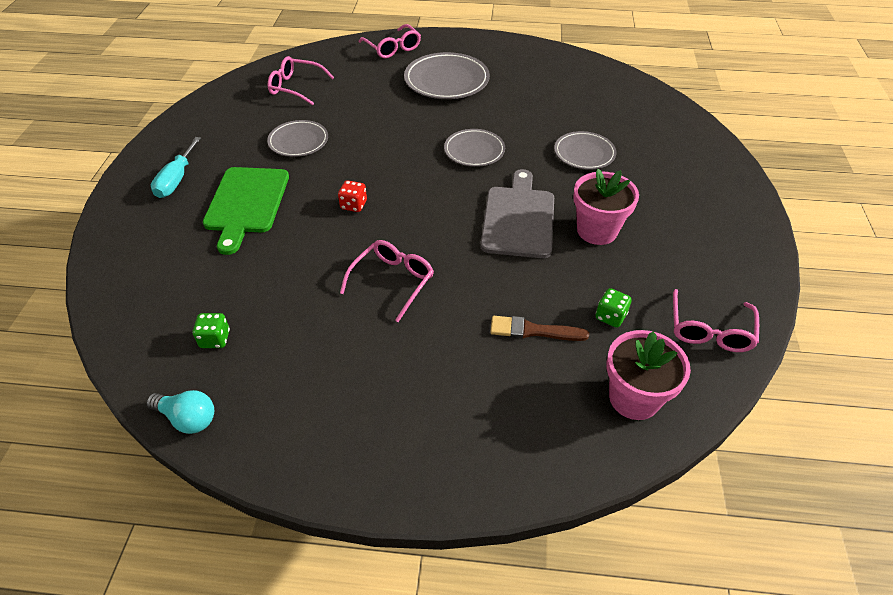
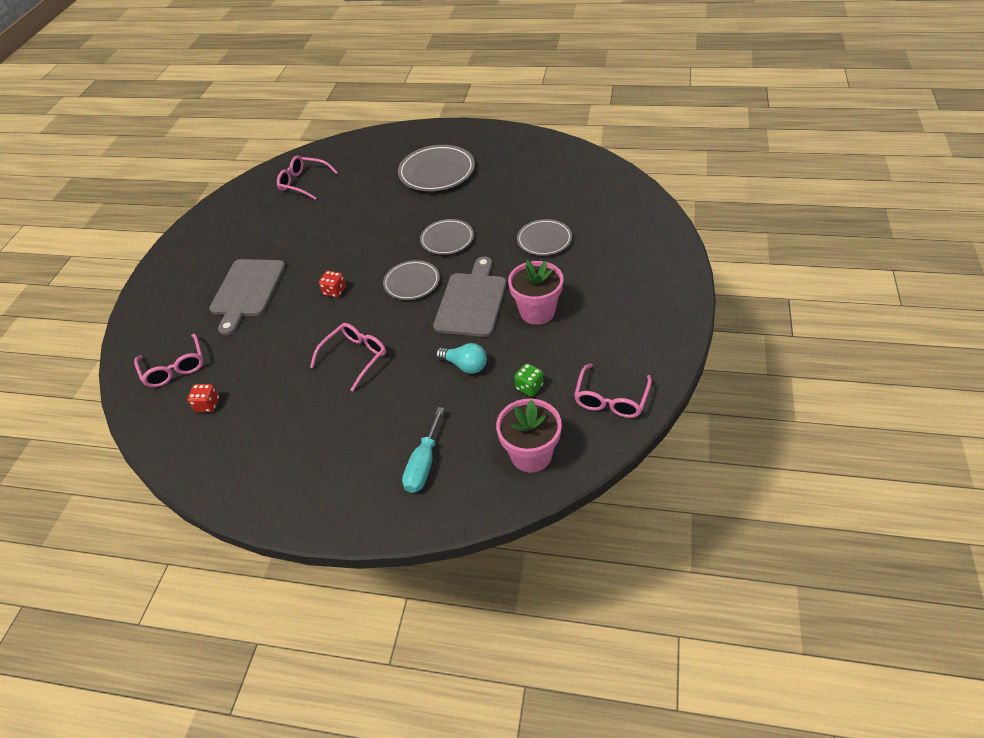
camera: 10 degrees right, 0 degrees up
(176, 180) = (193, 271): turquoise screwdriver -> turquoise screwdriver (424, 464)
(188, 418) = (180, 466): turquoise light bulb -> turquoise light bulb (465, 365)
(215, 339) = (207, 405): green dice -> red dice
(246, 203) = (247, 291): green cutting board -> grey cutting board
(298, 141) = (298, 234): grey plate -> grey plate (412, 283)
(392, 48) = (395, 141): pink glasses -> pink glasses (174, 368)
(533, 331) = (461, 399): brown brush -> none

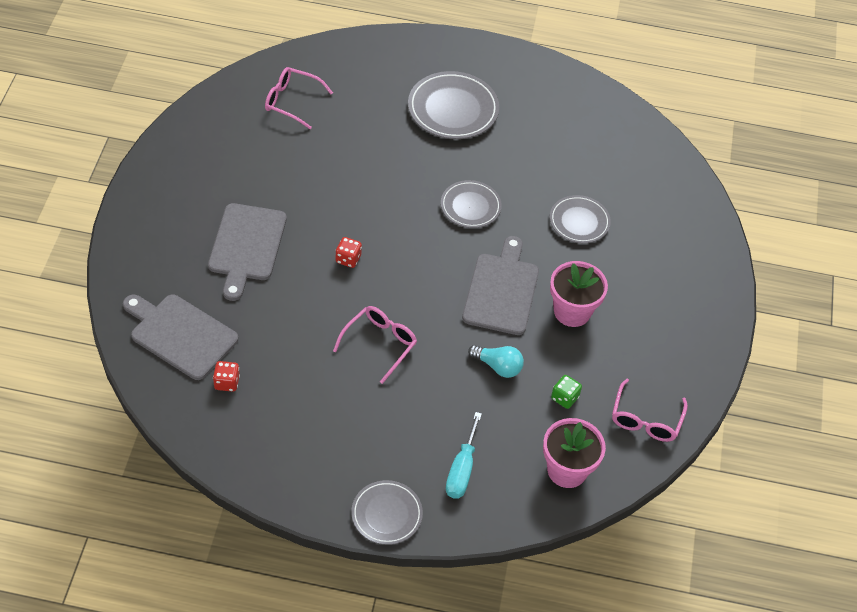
camera: 10 degrees left, 5 degrees up
(174, 368) = (181, 334): pink glasses -> grey cutting board
(412, 283) = (434, 258): grey plate -> grey plate (386, 514)

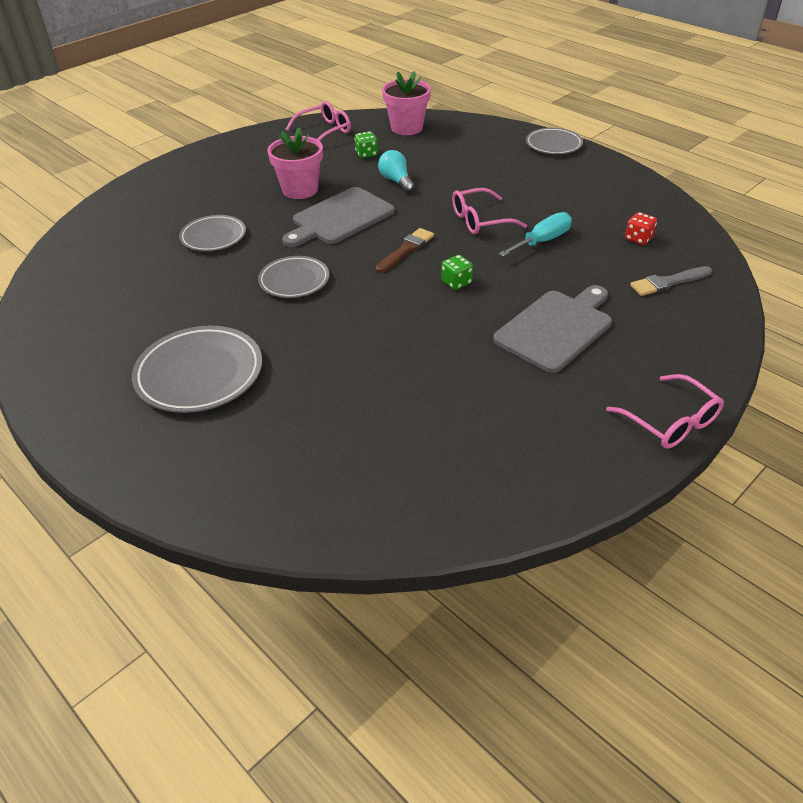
camera: 140 degrees left, 10 degrees down
(181, 334) = (668, 282): grey cutting board -> grey brush
(291, 101) = (382, 467): pink glasses -> pink glasses (671, 422)
(348, 259) = (456, 282): red dice -> green dice
(414, 277) = (406, 250): none -> brown brush
(462, 470) = (480, 147): turquoise screwdriver -> turquoise screwdriver (542, 241)

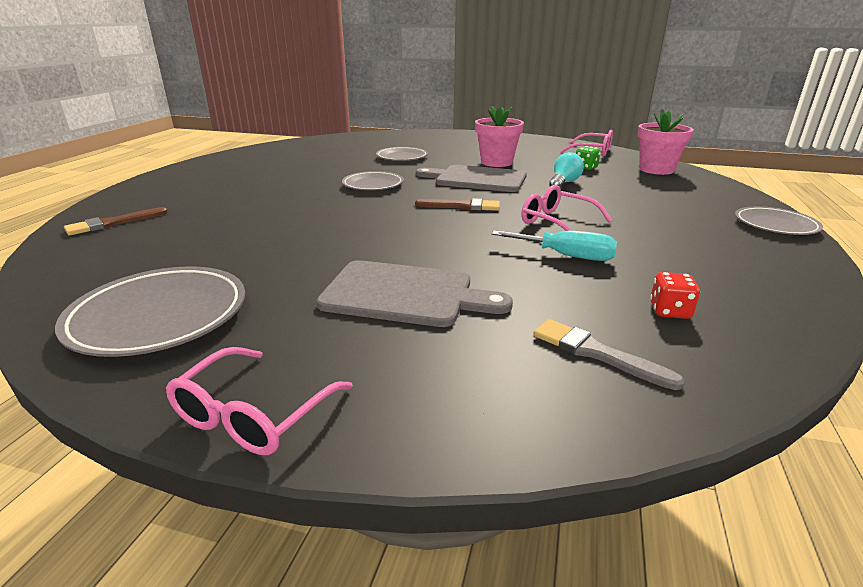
camera: 60 degrees right, 15 degrees down
(199, 374) = (238, 186): grey plate -> grey plate (159, 316)
(250, 485) = (113, 223): none -> brown brush
(456, 282) = (435, 233): green dice -> none

